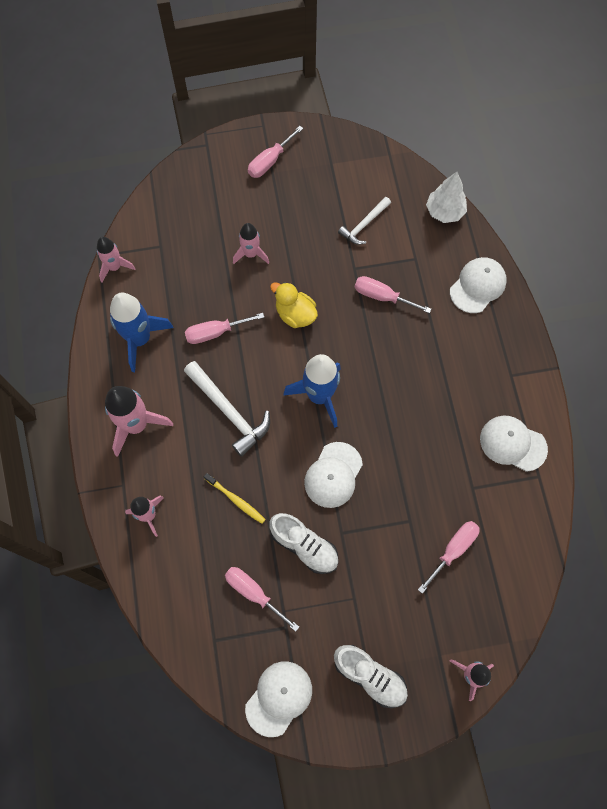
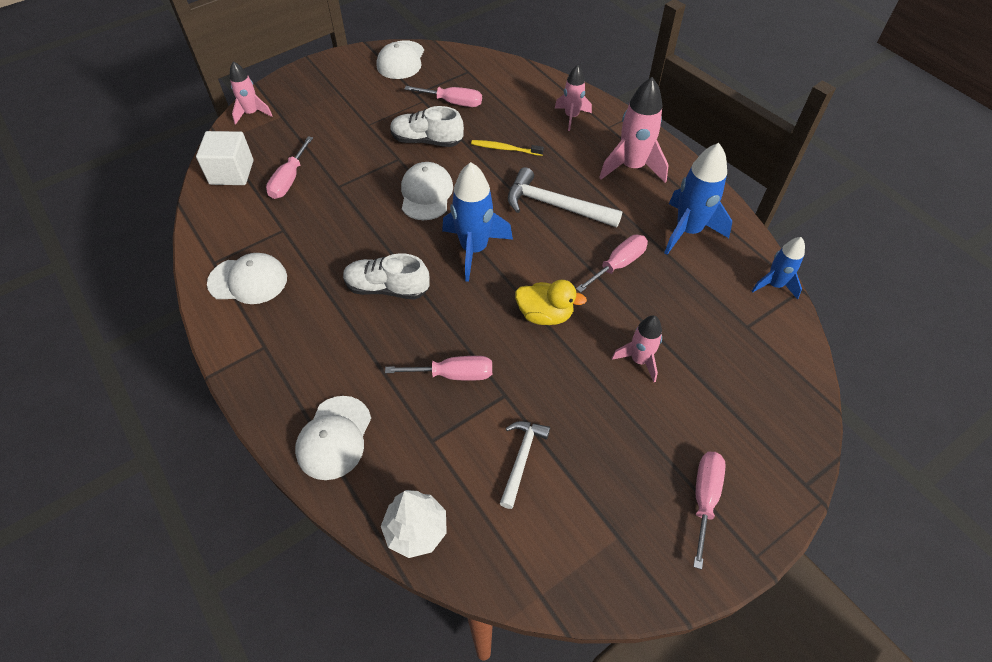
camera: 155 degrees right, 15 degrees down
(115, 267) = (774, 285): pink rocket -> blue rocket
(370, 676) = (335, 89): white shoe -> white shoe (387, 288)
(506, 586) = (231, 172): none -> white cube

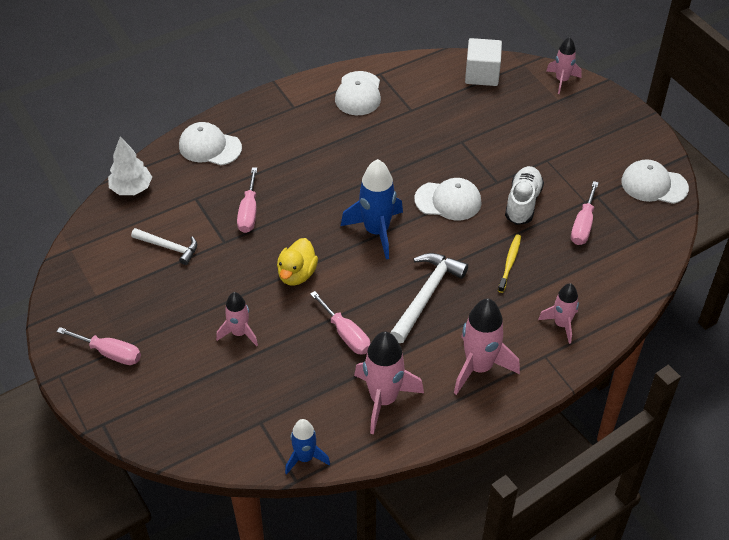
camera: 95 degrees right, 5 degrees down
(289, 180) = (471, 110): pink screwdriver -> none
(387, 288) = (340, 174): white shoe -> none
(688, 231) = (383, 399): blue rocket -> pink rocket

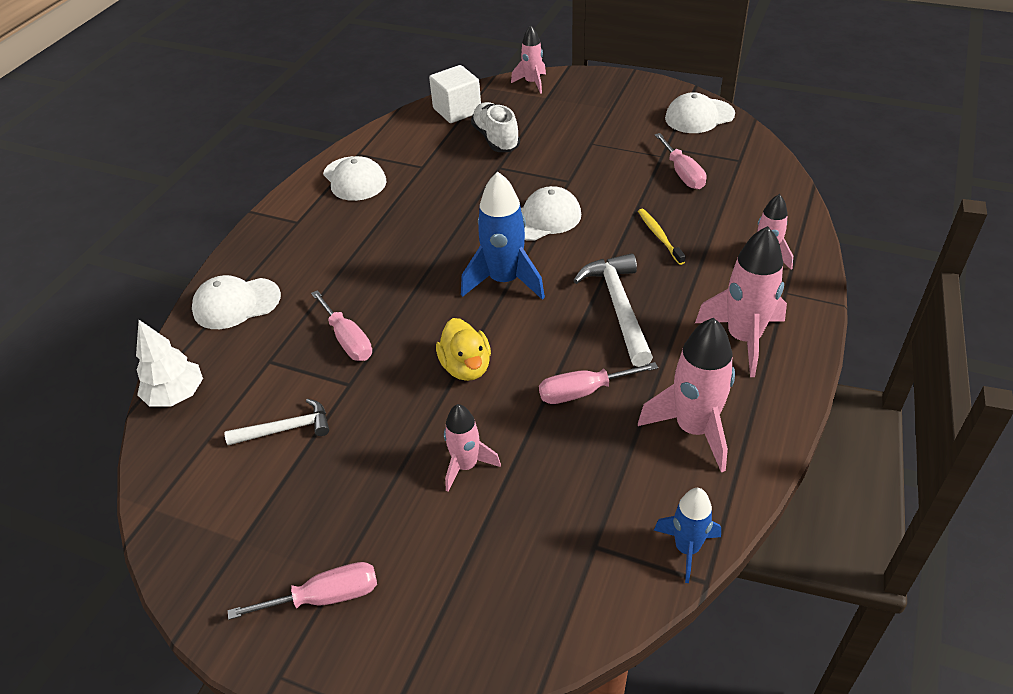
camera: 35 degrees left, 5 degrees down
(346, 334) = (583, 392): pink screwdriver -> pink screwdriver turned 150 degrees clockwise
(523, 203) = (611, 184): white shoe -> white shoe (496, 139)

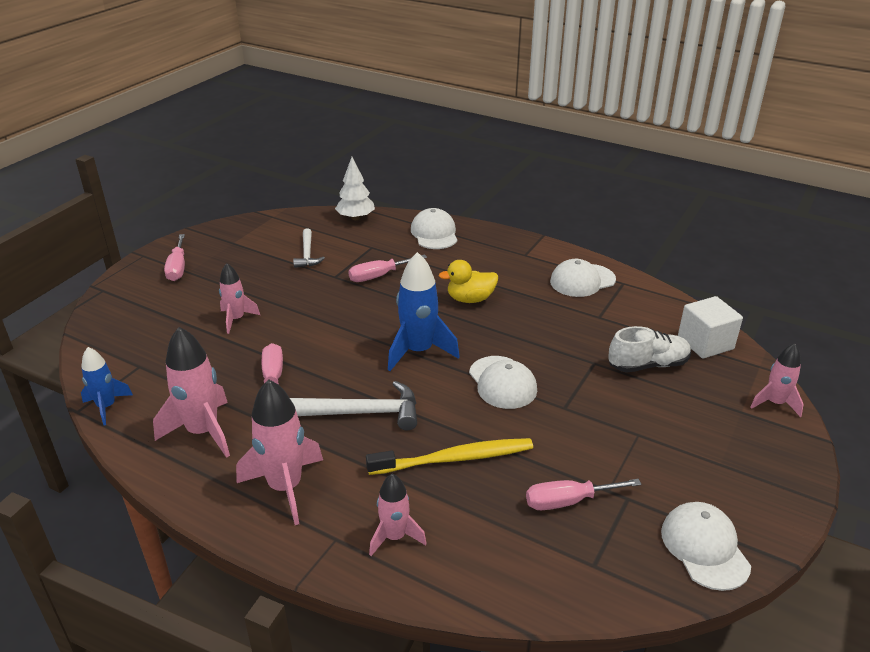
camera: 95 degrees right, 10 degrees down
(466, 367) = (327, 325): yellow duck -> yellow duck (470, 299)
(659, 236) = (455, 458): yellow toothbrush -> yellow toothbrush, size x1.74

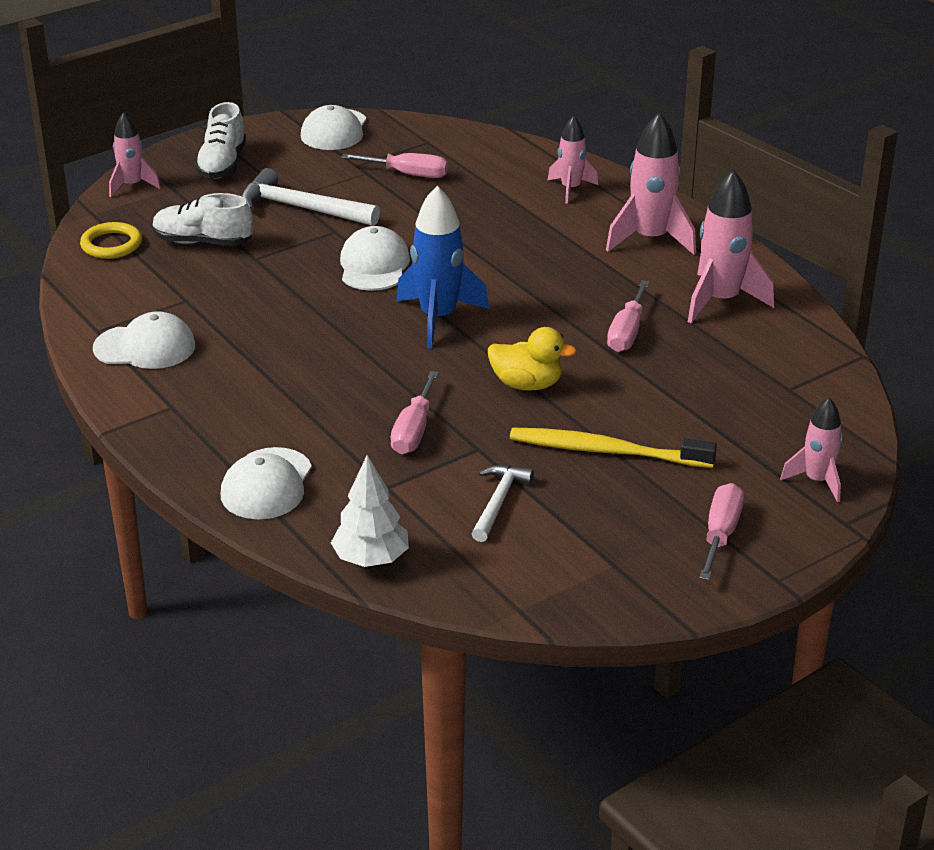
camera: 155 degrees left, 0 degrees up
(107, 407) = (828, 351): blue rocket -> none
(236, 319) = (649, 418): pink rocket -> pink rocket (817, 481)
(360, 413) = (546, 276): white hammer -> white hammer (301, 208)
(379, 276) = (413, 431): pink screwdriver -> pink screwdriver turned 105 degrees clockwise
(455, 458) = (479, 221): yellow toothbrush -> yellow toothbrush (605, 451)
(470, 299) = (318, 362): yellow duck -> yellow duck (527, 384)
(705, 343) = (111, 244): white cube -> yellow ring
(741, 454) = (222, 164): none -> white shoe

